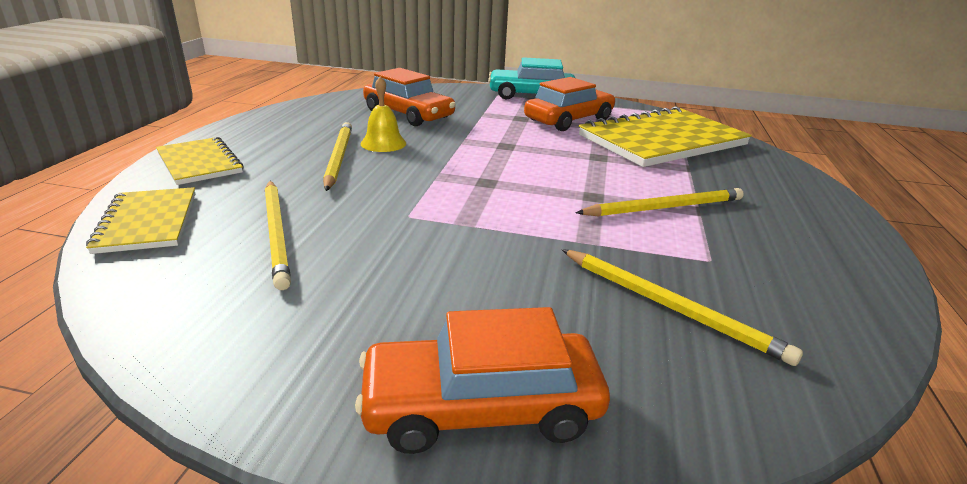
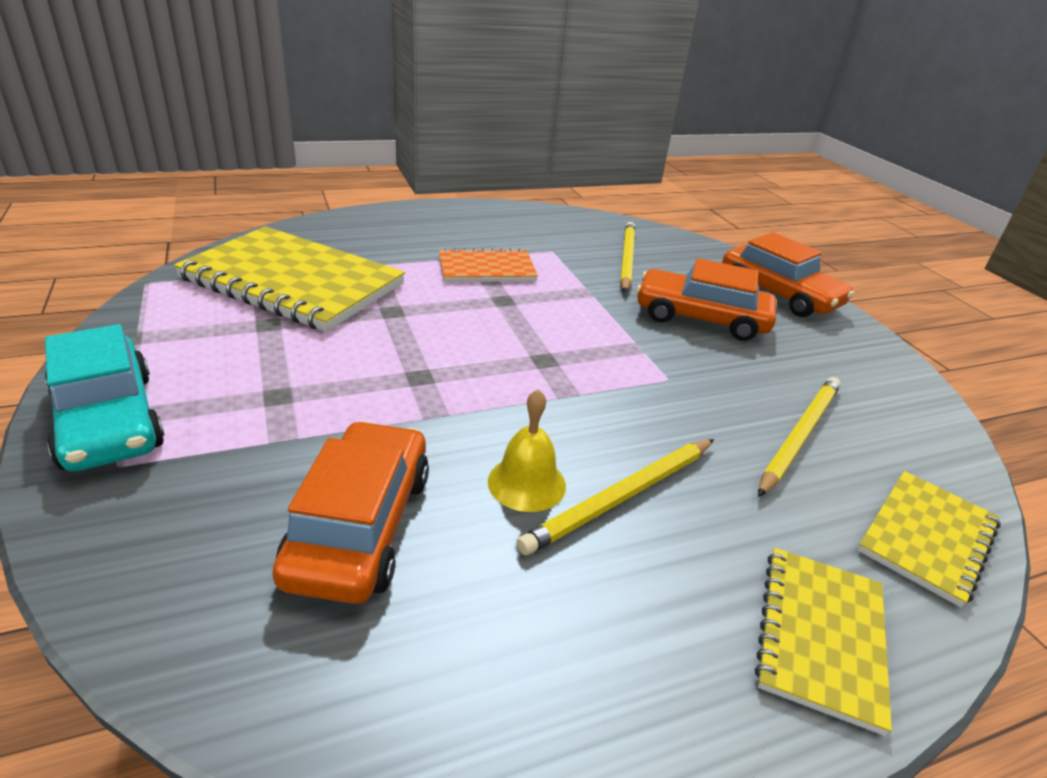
camera: 125 degrees left, 5 degrees up
(569, 120) = (253, 353): orange car -> orange car (701, 318)
(664, 207) = (486, 269): yellow pencil -> orange notebook

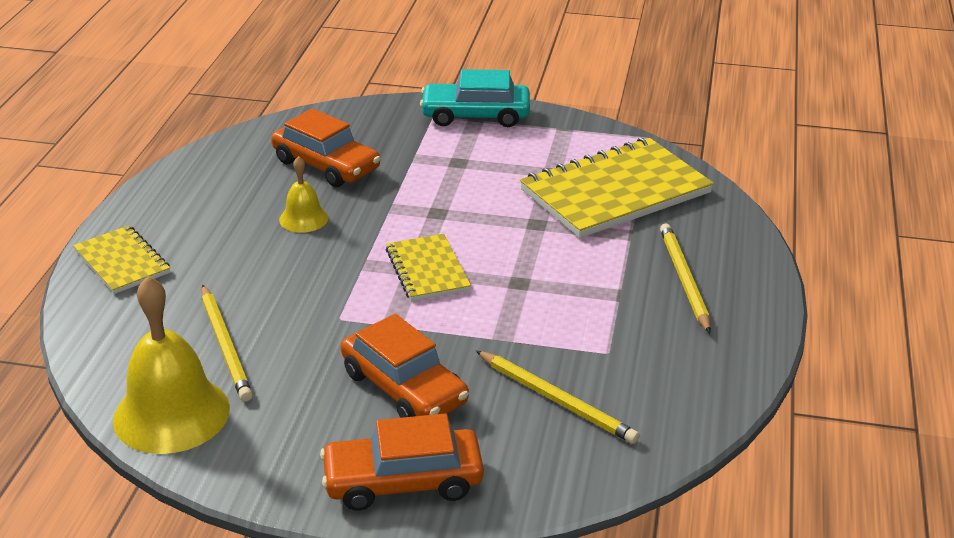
camera: 125 degrees right, 0 degrees up
(486, 269) = (586, 293): orange notebook -> none
(622, 497) = (260, 245): yellow pencil -> yellow pencil (684, 279)
(701, 318) = (404, 388): orange car -> orange car turned 90 degrees clockwise
(910, 425) = (171, 414): none -> yellow bell
(927, 537) = (108, 340): yellow notebook -> yellow notebook (427, 270)

